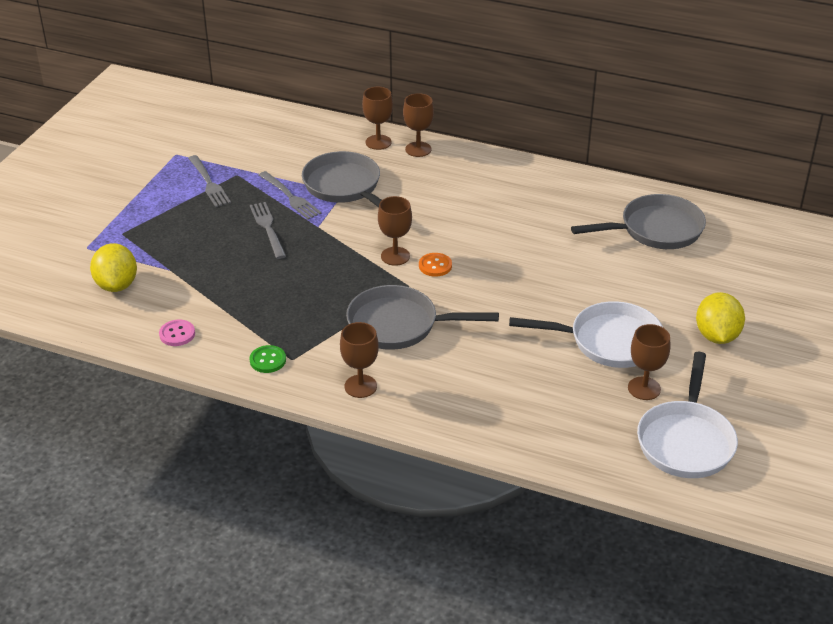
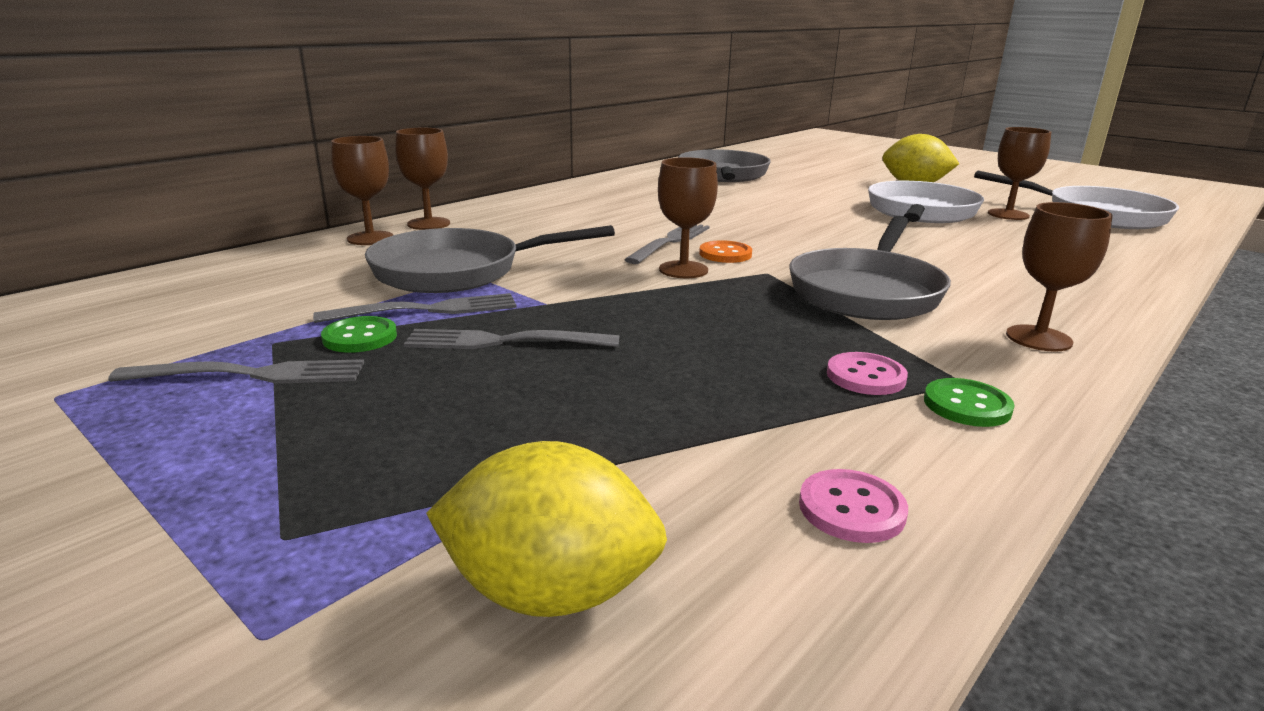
camera: 70 degrees left, 15 degrees down
(253, 192) = (360, 337): none -> green button
(283, 331) = (865, 376): none -> pink button
(445, 241) = (670, 242): none -> grey fork

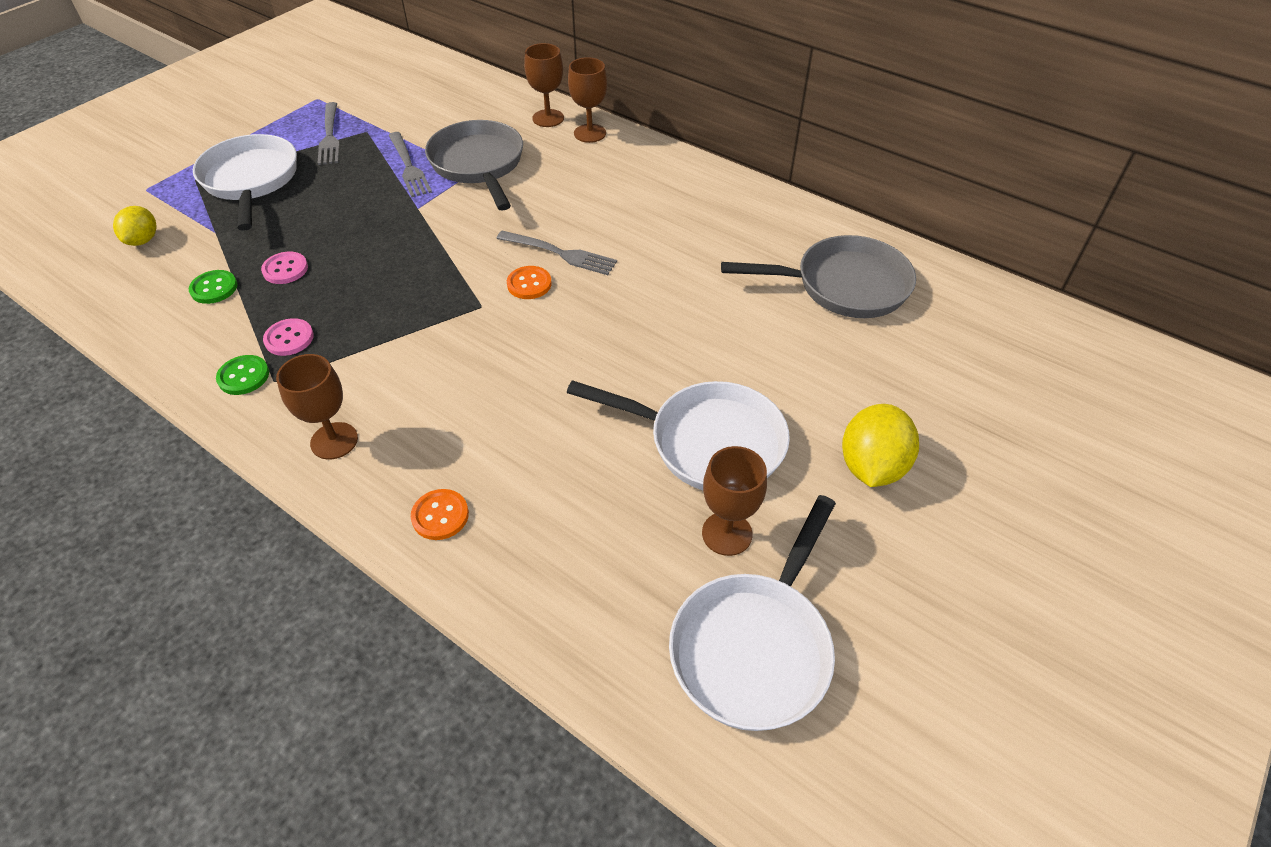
camera: 85 degrees right, 25 degrees up
(359, 450) = (251, 181): none -> white pan
(360, 337) = (370, 154): green button -> green button (214, 288)
(504, 341) = (359, 200): grey fork -> none
(550, 592) = (143, 240): yellow lemon -> yellow lemon, size x0.64
(683, 270) = (487, 262): brown goblet -> none
(851, 509) = (163, 317): pink button -> pink button (285, 269)
(867, 291) = (437, 359): grey pan -> none
(1090, 290) = (440, 516): none -> orange button

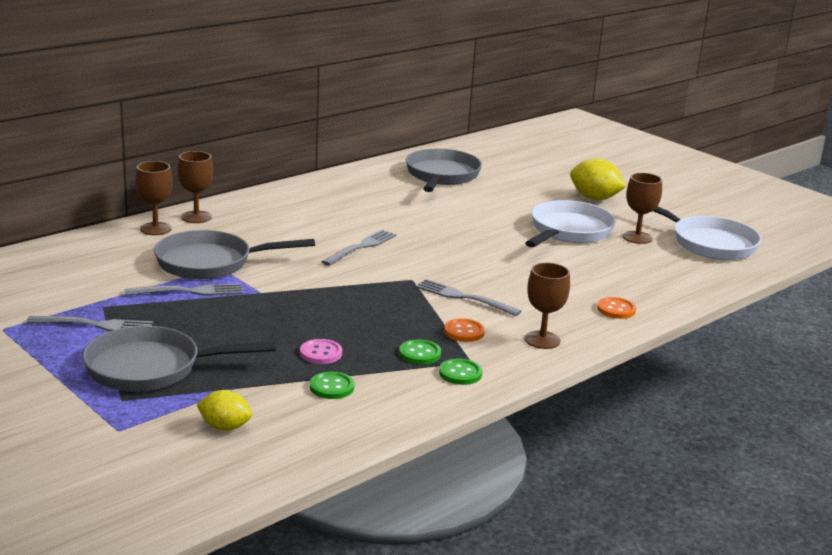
camera: 80 degrees left, 25 degrees down
(251, 181) = (151, 368): white pan -> grey pan
(289, 338) = (420, 354): pink button -> green button
(442, 356) = (464, 297): none -> grey fork
(529, 284) = (393, 261): orange button -> orange button (464, 332)

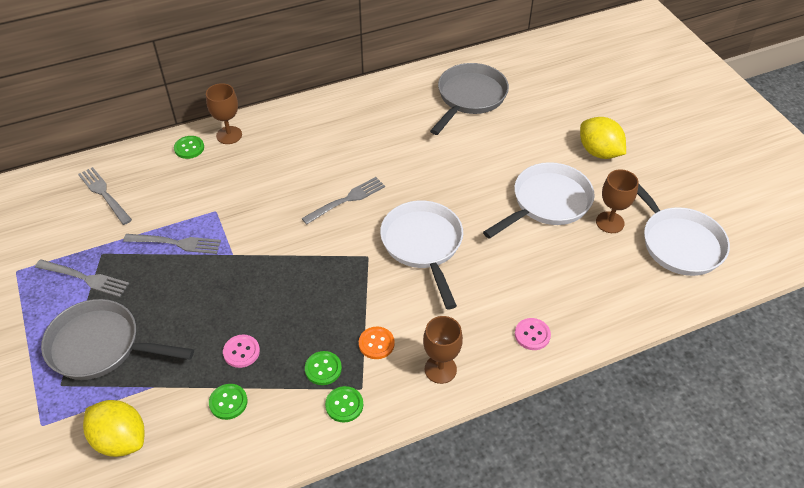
camera: 20 degrees right, 25 degrees up
(155, 229) = (189, 148): brown goblet -> green button
(211, 263) = (211, 204): grey pan -> none
(225, 427) = (120, 439): yellow lemon -> yellow lemon, size x1.56
(464, 297) = (400, 291): grey fork -> grey fork (104, 194)
(465, 267) = (423, 245): none -> white pan
(616, 309) = (532, 335): orange button -> pink button

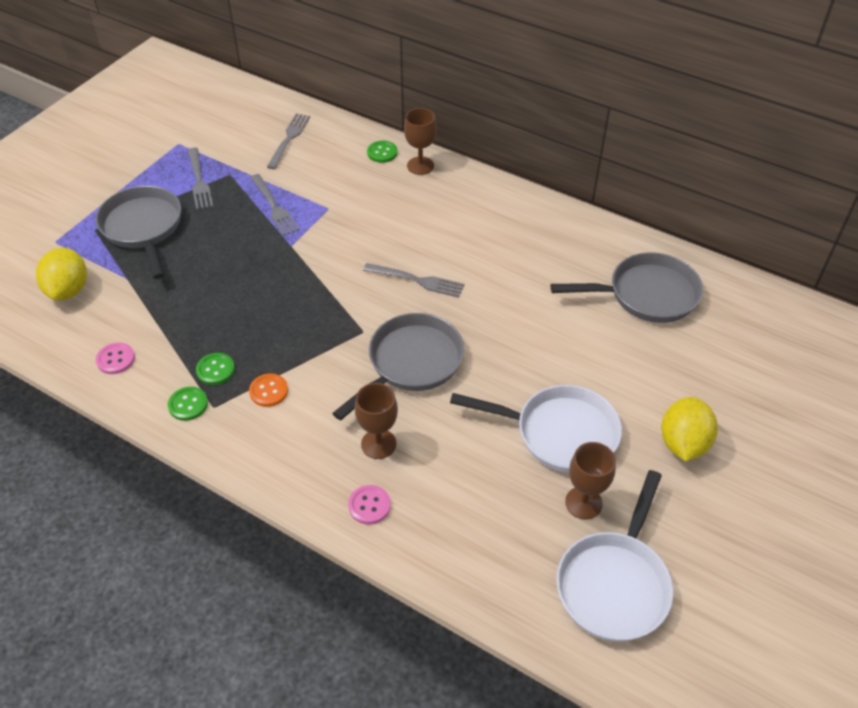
camera: 55 degrees right, 0 degrees up
(228, 402) = (141, 330): green button -> none
(241, 352) = (195, 309): pink button -> pink button (115, 359)
(423, 245) = (410, 363): white pan -> grey pan
(440, 369) = (274, 452): brown goblet -> brown goblet (378, 444)

